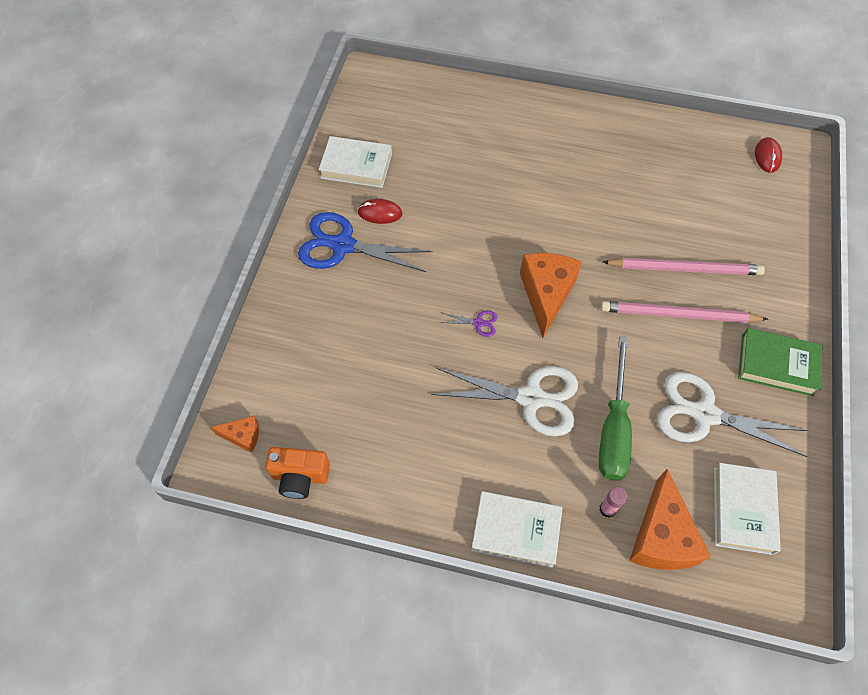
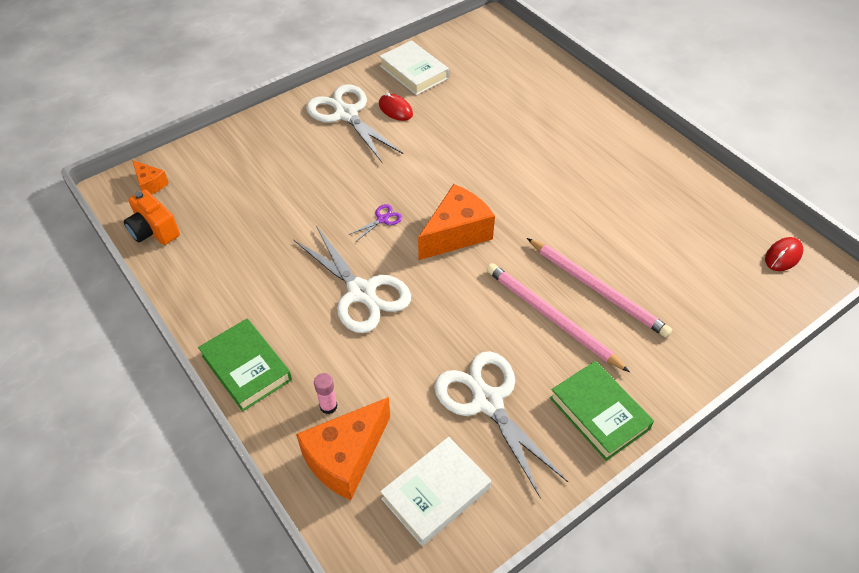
camera: 40 degrees right, 10 degrees down
(342, 245) = (346, 114): blue scissors -> white scissors
(478, 323) = (382, 219): purple scissors -> purple scissors turned 90 degrees counterclockwise
(516, 530) = (246, 368): white book -> green book
(613, 428) = (400, 357): green screwdriver -> none

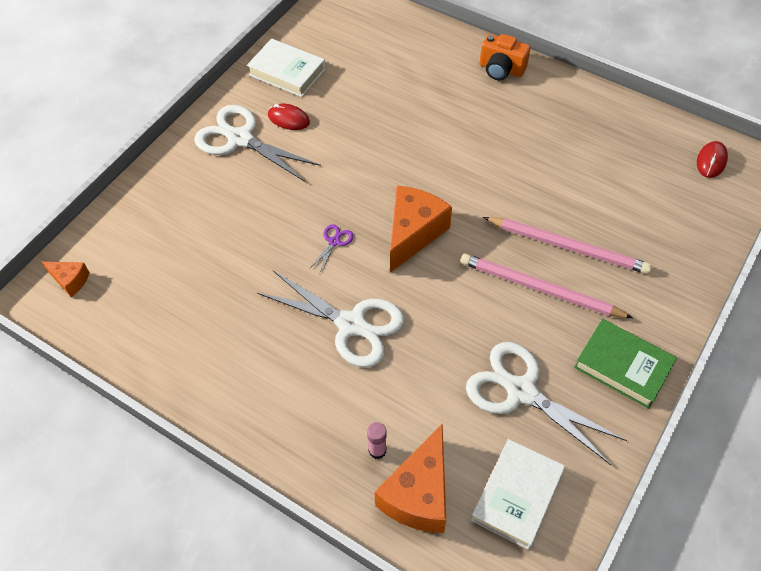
camera: 20 degrees left, 5 degrees up
(154, 231) = (103, 331): orange camera -> orange camera (501, 69)
(246, 368) = (277, 441): green book -> none

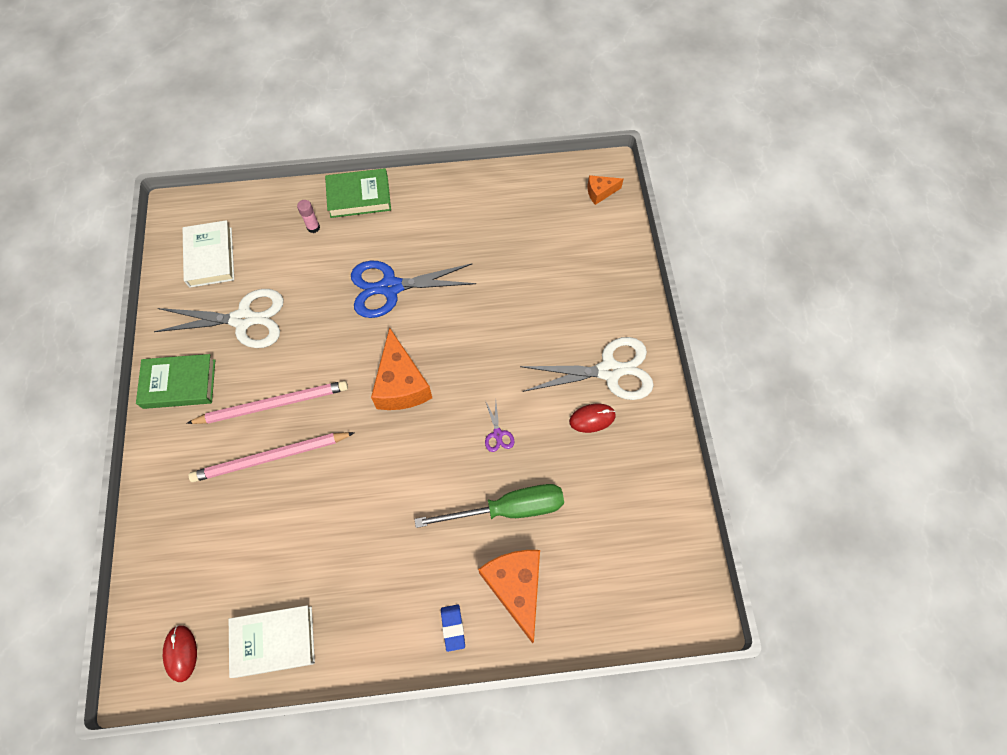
camera: 140 degrees right, 10 degrees up
(287, 72) = (644, 468): white book -> white book (274, 641)
(298, 454) = (359, 196): none -> green book
(334, 241) = (454, 337): purple scissors -> purple scissors (497, 434)
(351, 325) = (390, 287): white scissors -> blue scissors
(405, 105) = (508, 509): none -> green screwdriver
(418, 494) = (271, 221): orange cheese -> orange cheese (516, 587)
(501, 69) = (453, 627): orange camera -> blue eraser

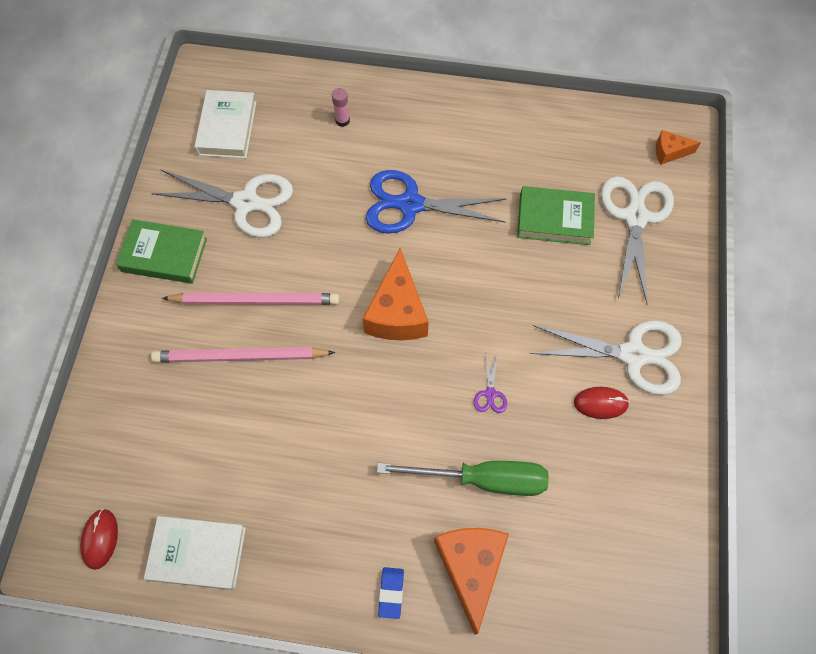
camera: 15 degrees right, 0 degrees up
(359, 196) = (399, 98): green book -> green book (554, 219)
(584, 254) = (635, 217): none -> white scissors

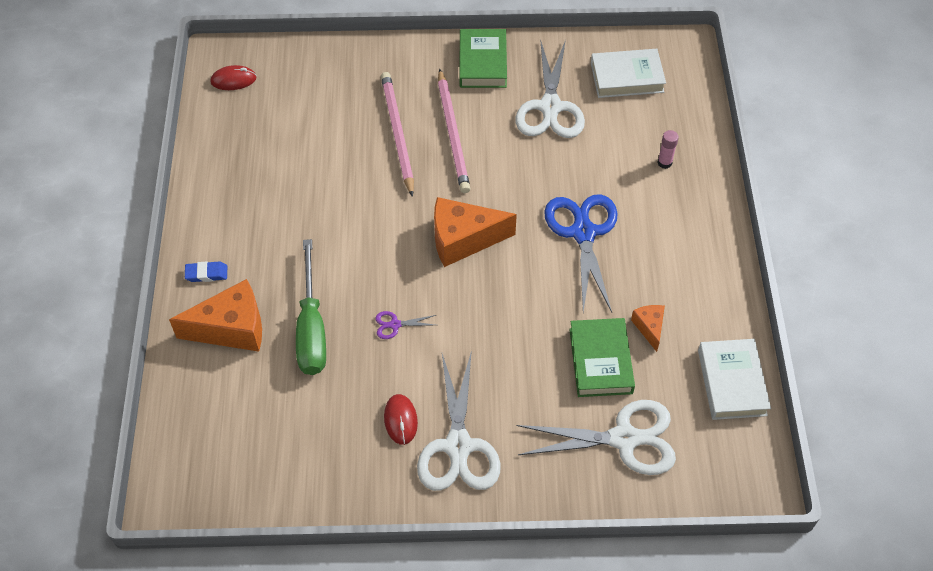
camera: 80 degrees right, 10 degrees down
(198, 553) = (227, 141): white book -> white book (732, 382)
(669, 152) = (722, 470): orange cheese -> orange cheese (649, 328)

